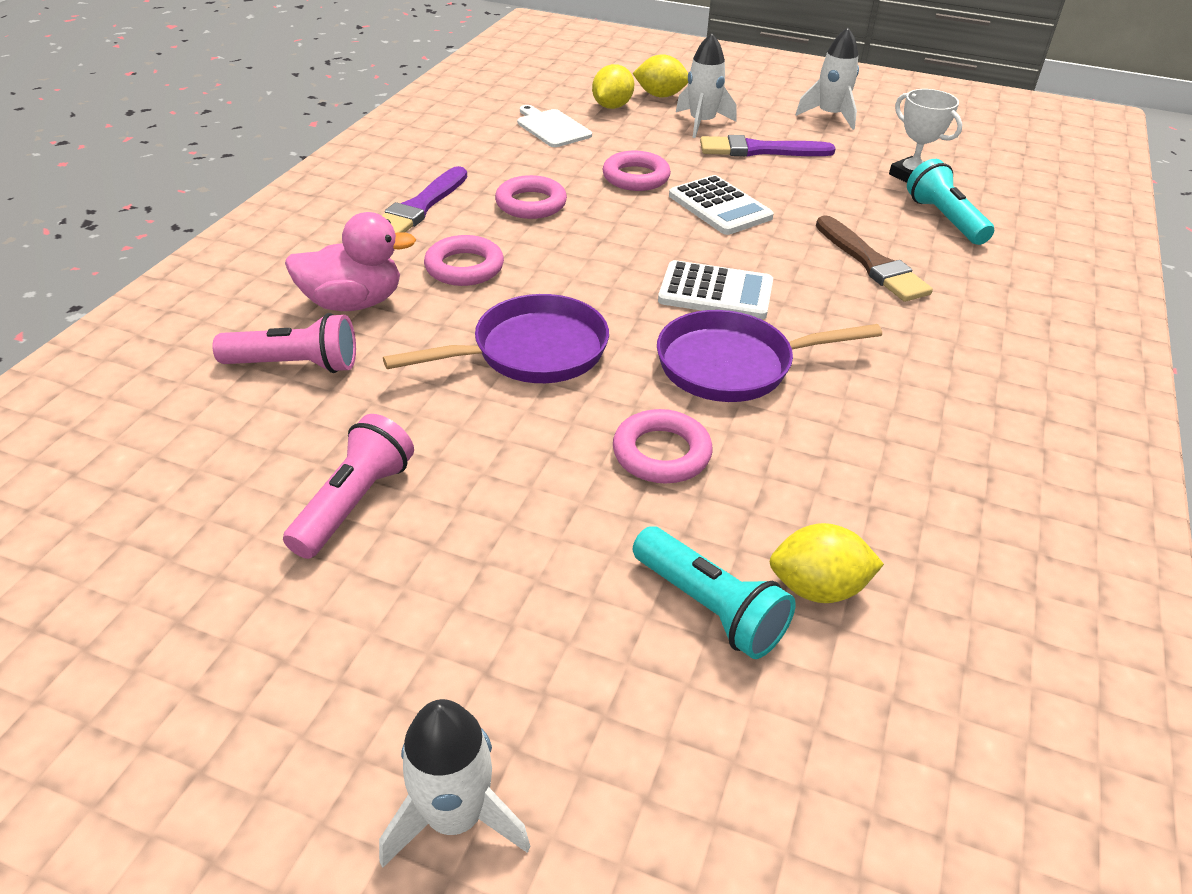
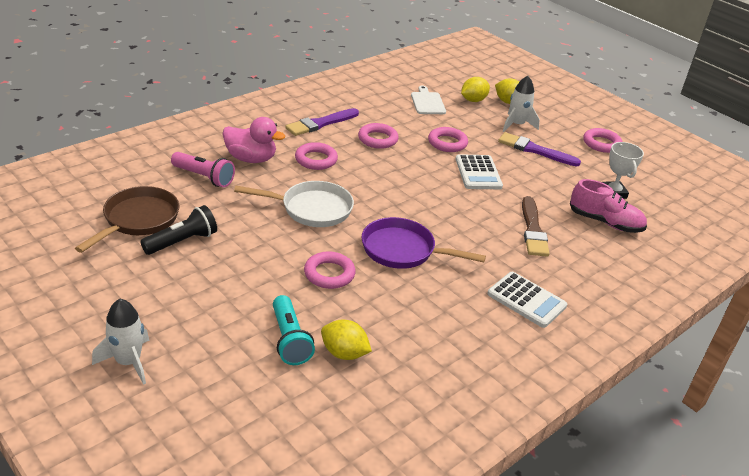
camera: 25 degrees right, 5 degrees down
(231, 495) = (138, 220): none -> brown pan
(354, 503) = (182, 242): pink flashlight -> black flashlight
(531, 352) = (312, 209): purple pan -> white pan
(715, 292) = (430, 214): white calculator -> white calculator (526, 300)
(830, 116) = (601, 144): white rocket -> pink ring
(944, 219) = (605, 222): turquoise flashlight -> pink shoe

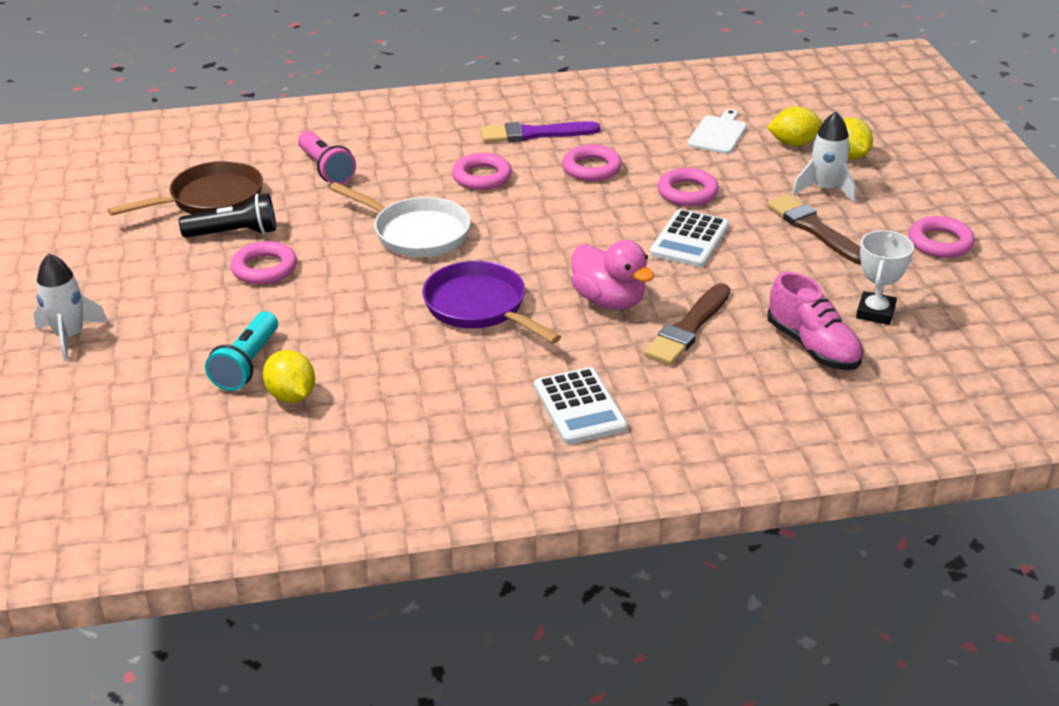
camera: 35 degrees right, 0 degrees up
(251, 159) = (402, 159): pink duck -> pink duck (609, 301)
(329, 274) = (362, 309): pink ring -> pink ring (264, 268)
(535, 150) = (814, 229): purple brush -> brown brush

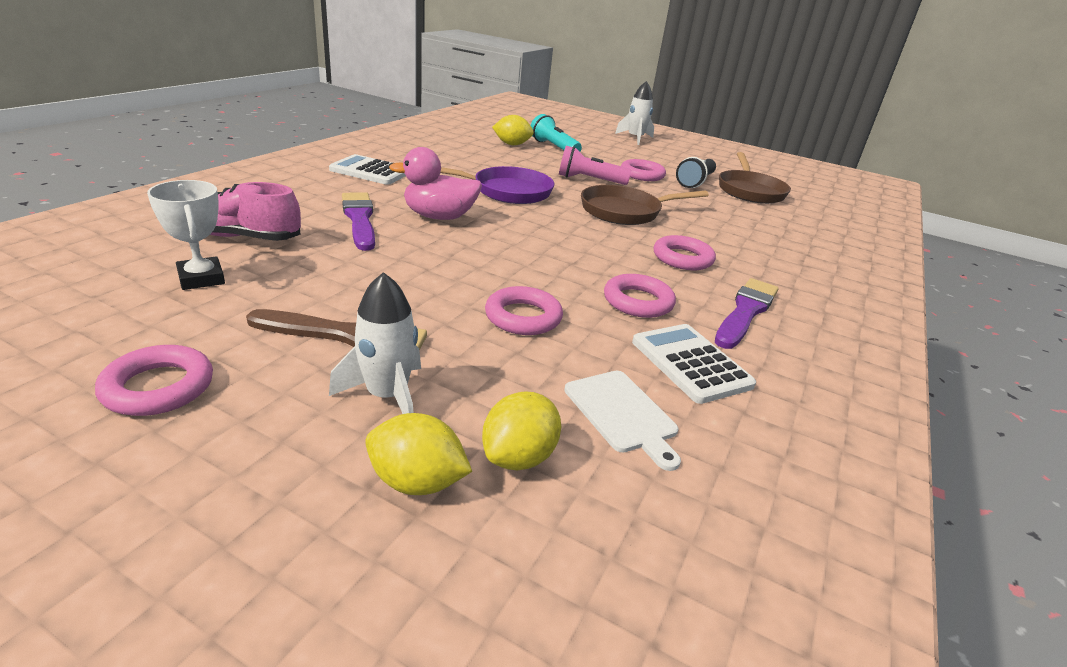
camera: 125 degrees right, 5 degrees down
(326, 169) = (760, 225): pink flashlight -> pink flashlight (589, 180)
(416, 233) = (625, 211): white pan -> brown pan
(688, 328) = (359, 219): brown brush -> purple brush
(689, 240) = (450, 275): white calculator -> white calculator (690, 363)

